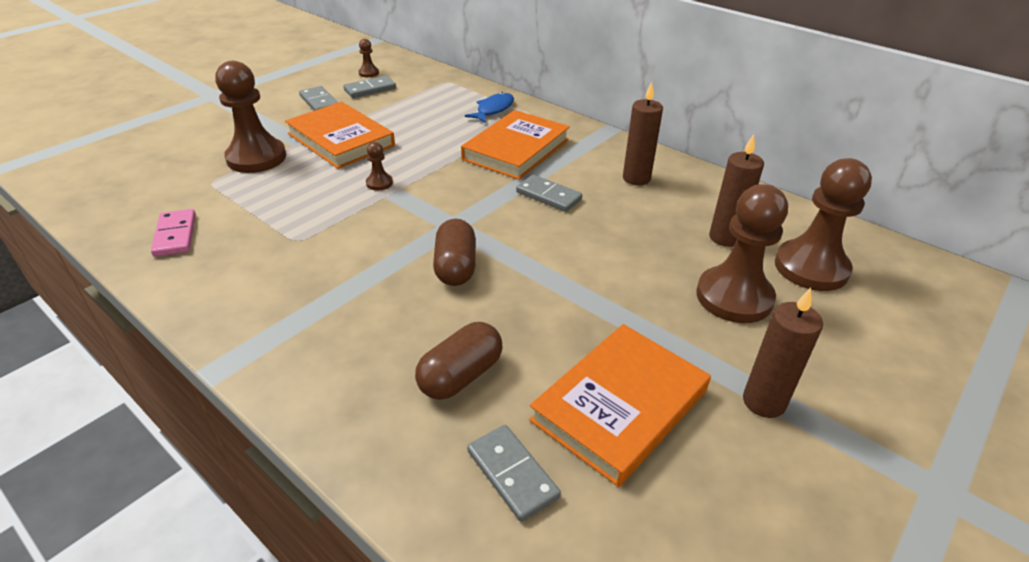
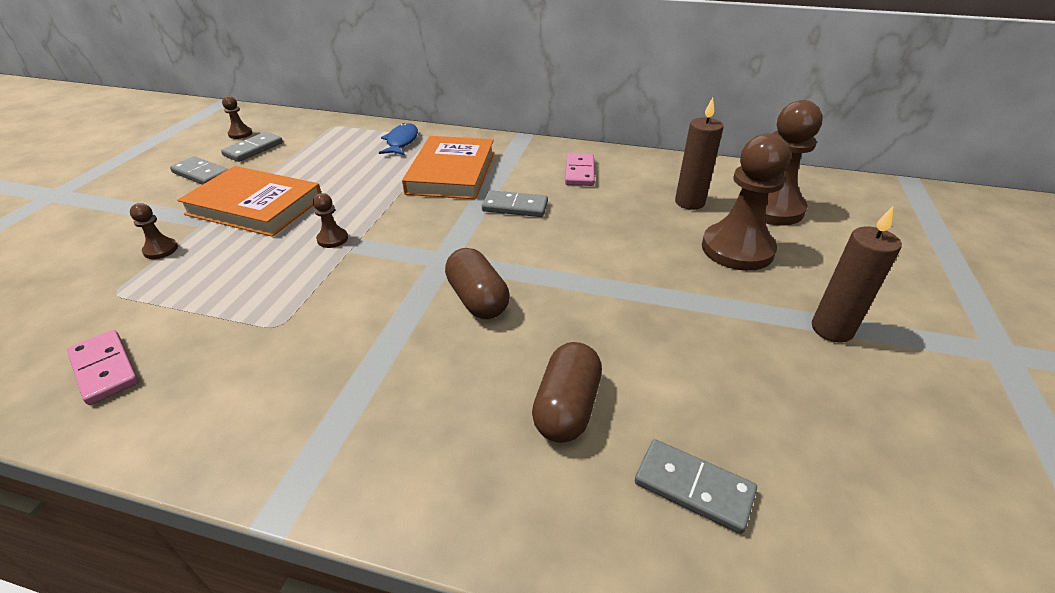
camera: 25 degrees left, 0 degrees up
(256, 158) = (161, 250): brown pawn -> brown pawn, size x0.44
(620, 405) = (730, 378): orange book -> none
(636, 178) = (579, 172): brown candle -> pink domino

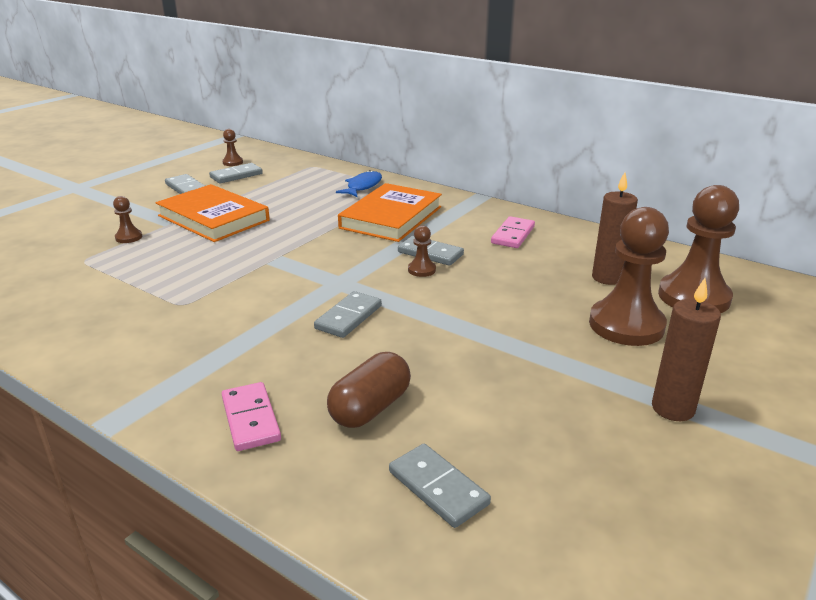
camera: 20 degrees right, 10 degrees down
(104, 369) = (52, 307): pink domino -> pink domino (250, 419)
(332, 239) = (259, 252): brown pawn -> brown pawn (421, 270)
(477, 299) = (348, 317): brown capsule -> grey domino

